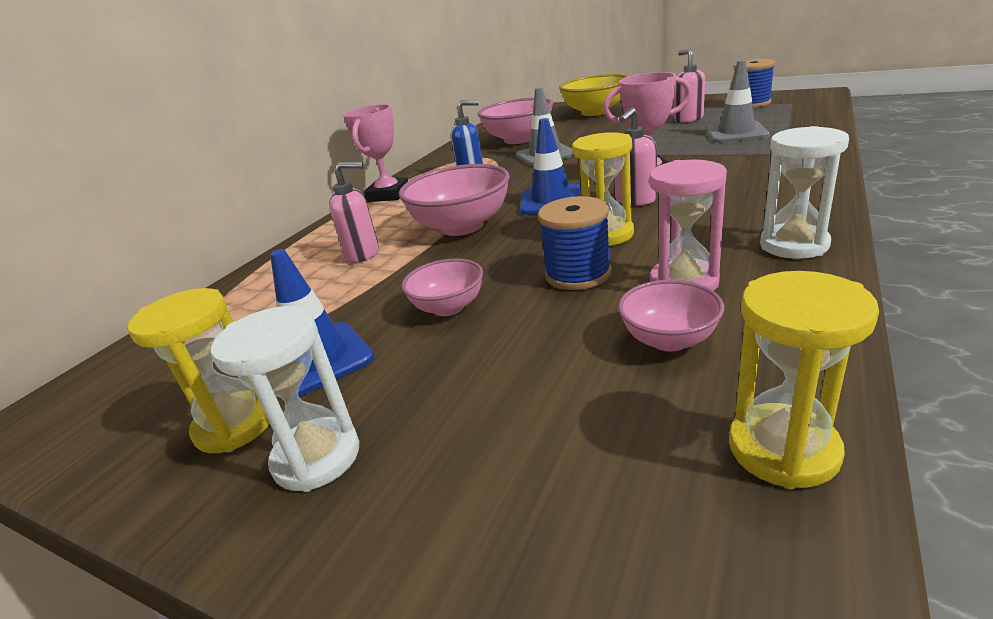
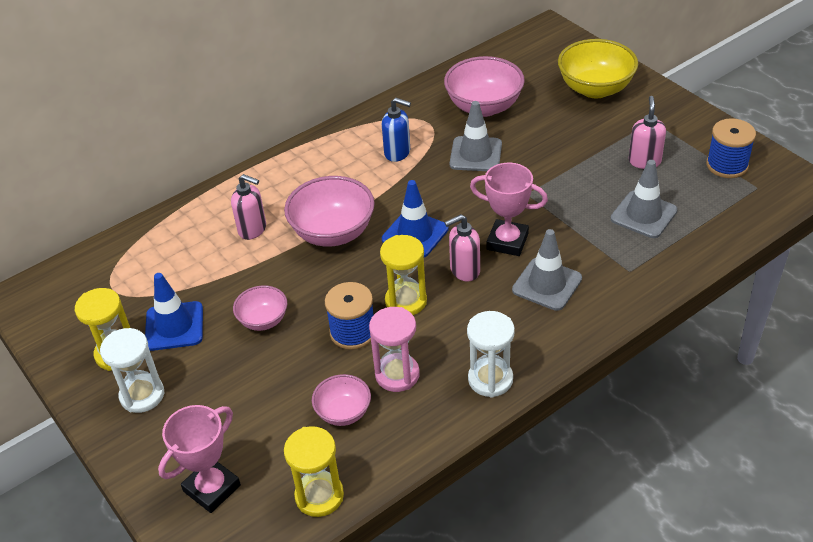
camera: 25 degrees right, 15 degrees up
(388, 195) = (318, 149): pink trophy -> pink trophy (212, 488)
(727, 181) = (547, 284): none -> grey traffic cone

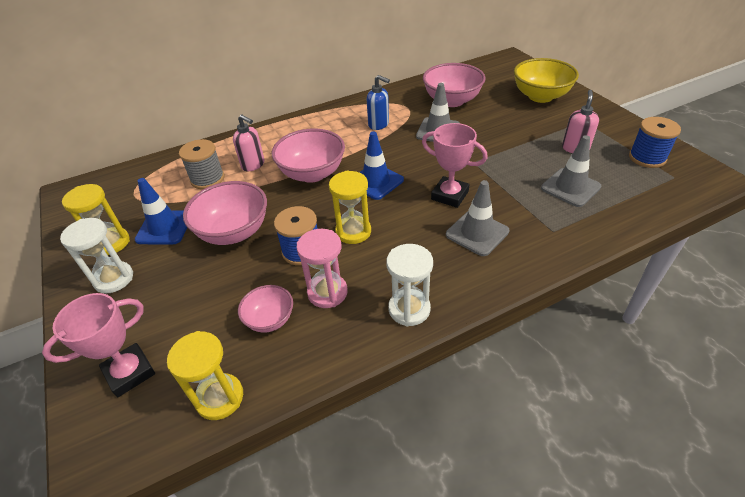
camera: 10 degrees right, 0 degrees up
(200, 256) = (207, 179): none -> grey spool
(263, 320) = (234, 232): pink bowl -> pink bowl, size x1.76
(464, 270) = (408, 213): pink soap dispenser -> none

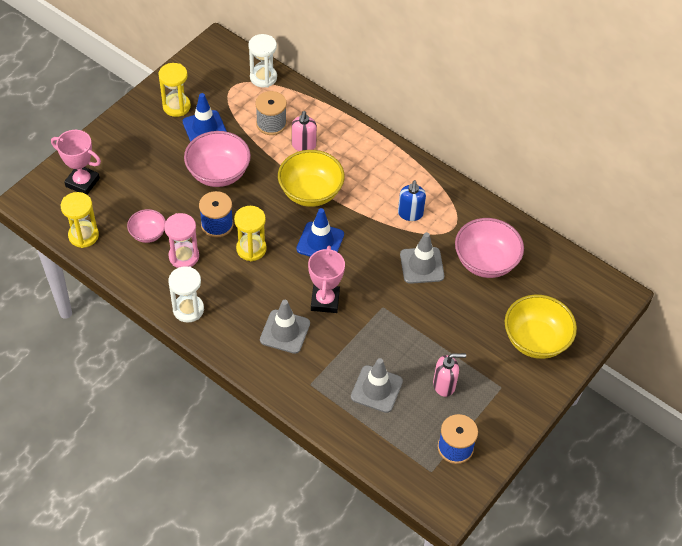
camera: 60 degrees right, 10 degrees up
(114, 279) = (146, 129): white hourglass -> white hourglass (263, 77)
(312, 173) = (310, 192): pink bowl -> yellow bowl

